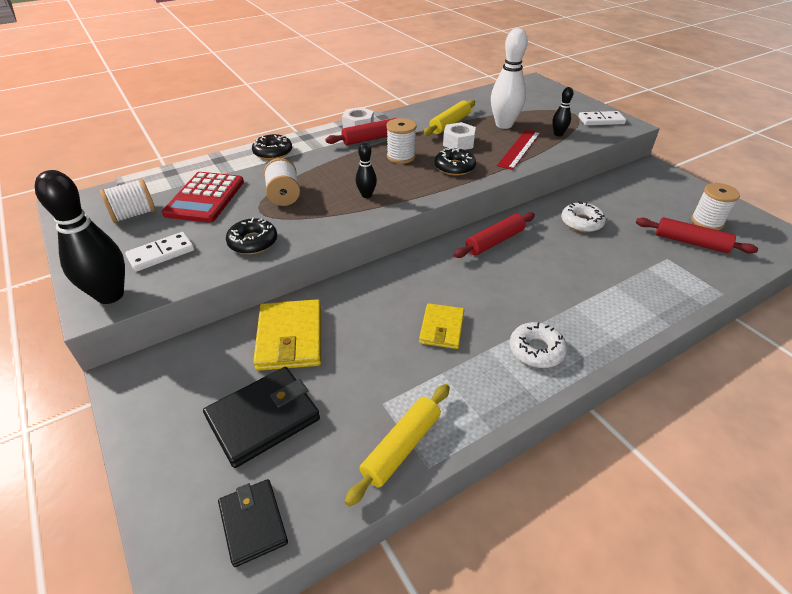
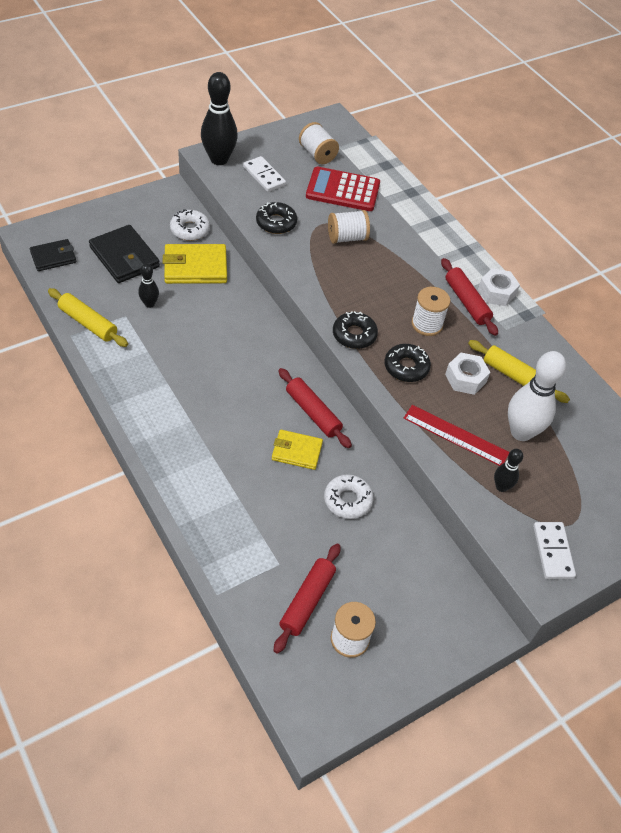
camera: 85 degrees right, 10 degrees up
(273, 152) = (428, 227): black donut -> black donut (354, 335)
(366, 195) = (348, 293): black bowling pin -> black bowling pin (149, 304)
(441, 328) = (194, 356): yellow wallet -> yellow wallet (297, 451)
(536, 350) = (161, 414): white donut -> white donut (190, 229)

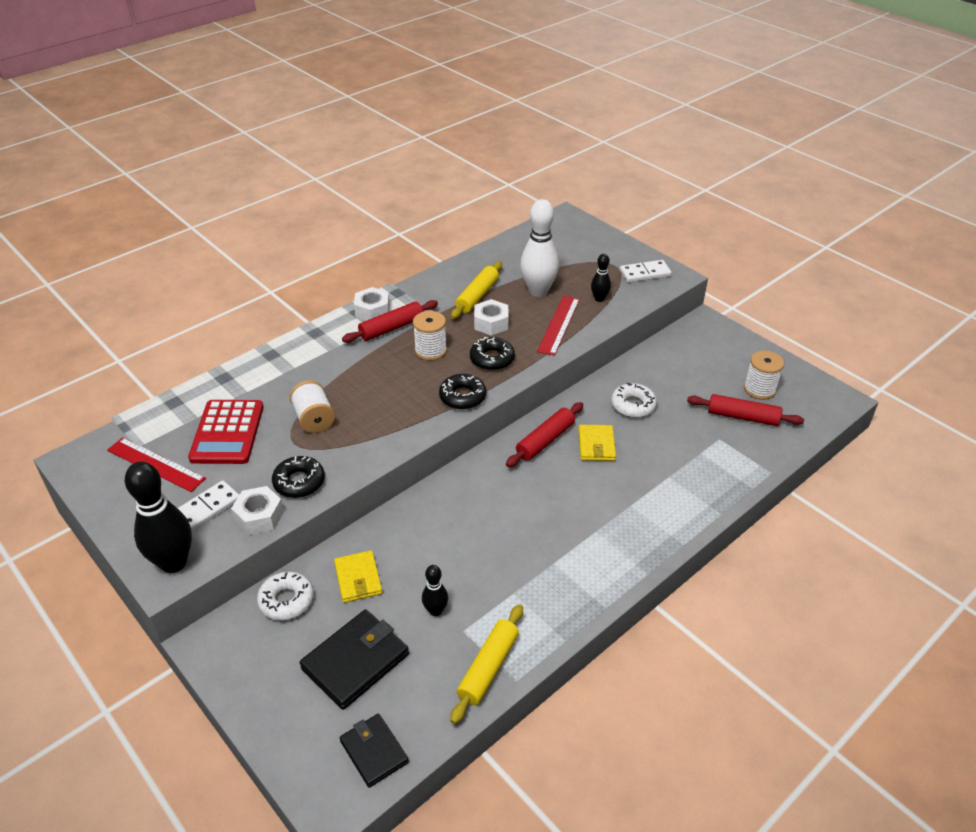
camera: 95 degrees left, 10 degrees down
(195, 267) = (358, 578): yellow wallet -> yellow wallet, size x0.64
(247, 200) = (259, 516): none -> white nut
(317, 154) = (156, 464): white spool -> red ruler

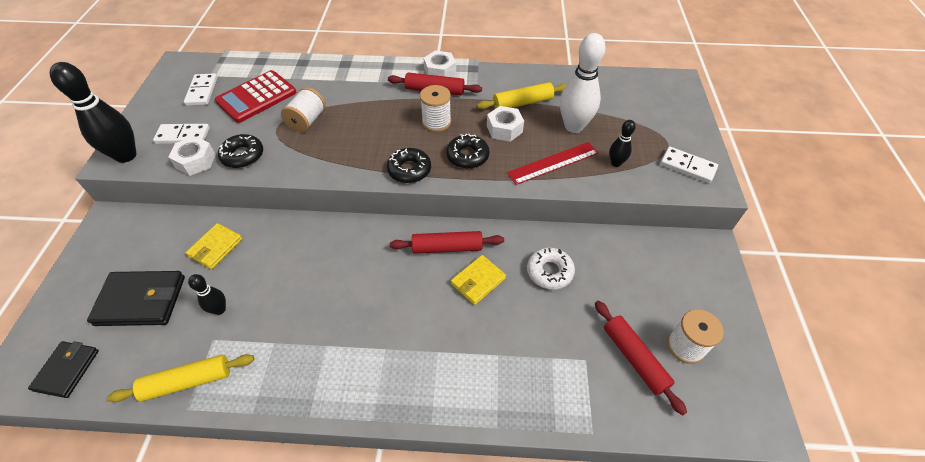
camera: 45 degrees right, 10 degrees up
(156, 464) = (202, 91): red ruler -> white domino
(286, 600) = (169, 228): white donut -> none

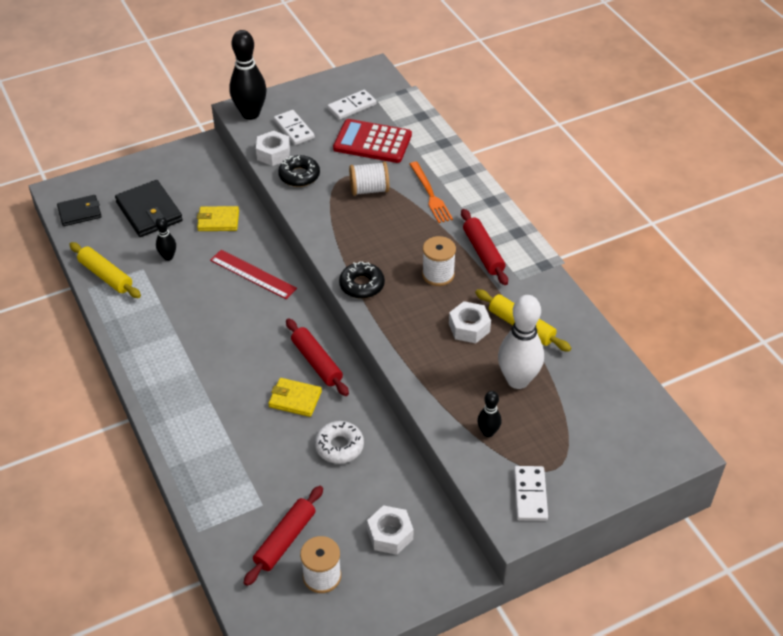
camera: 60 degrees right, 5 degrees down
(349, 91) = (430, 194): none -> orange fork
(440, 71) = (516, 242): white nut -> white nut (390, 534)
(467, 156) = (410, 316): black donut -> none
(553, 163) = (449, 383): red ruler -> red ruler (253, 274)

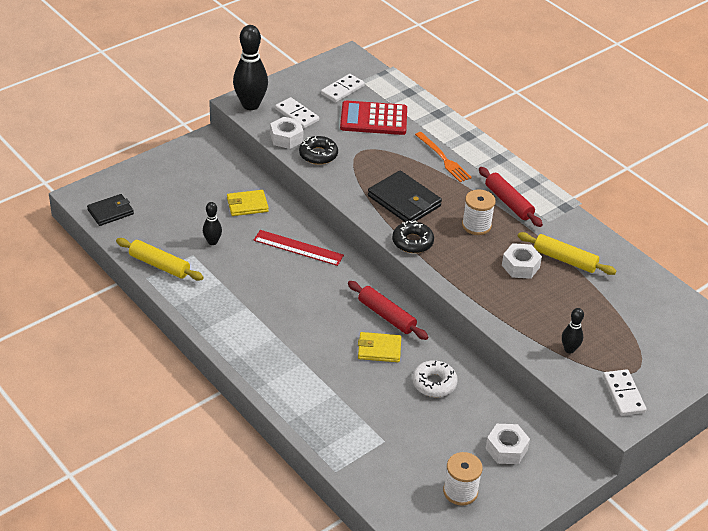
camera: 15 degrees left, 5 degrees down
(149, 212) = (178, 204): black wallet -> black wallet (404, 201)
(285, 539) = (416, 466): red rolling pin -> none
(369, 189) = (387, 160): white spool -> none
(518, 380) = (578, 304): white bowling pin -> none

